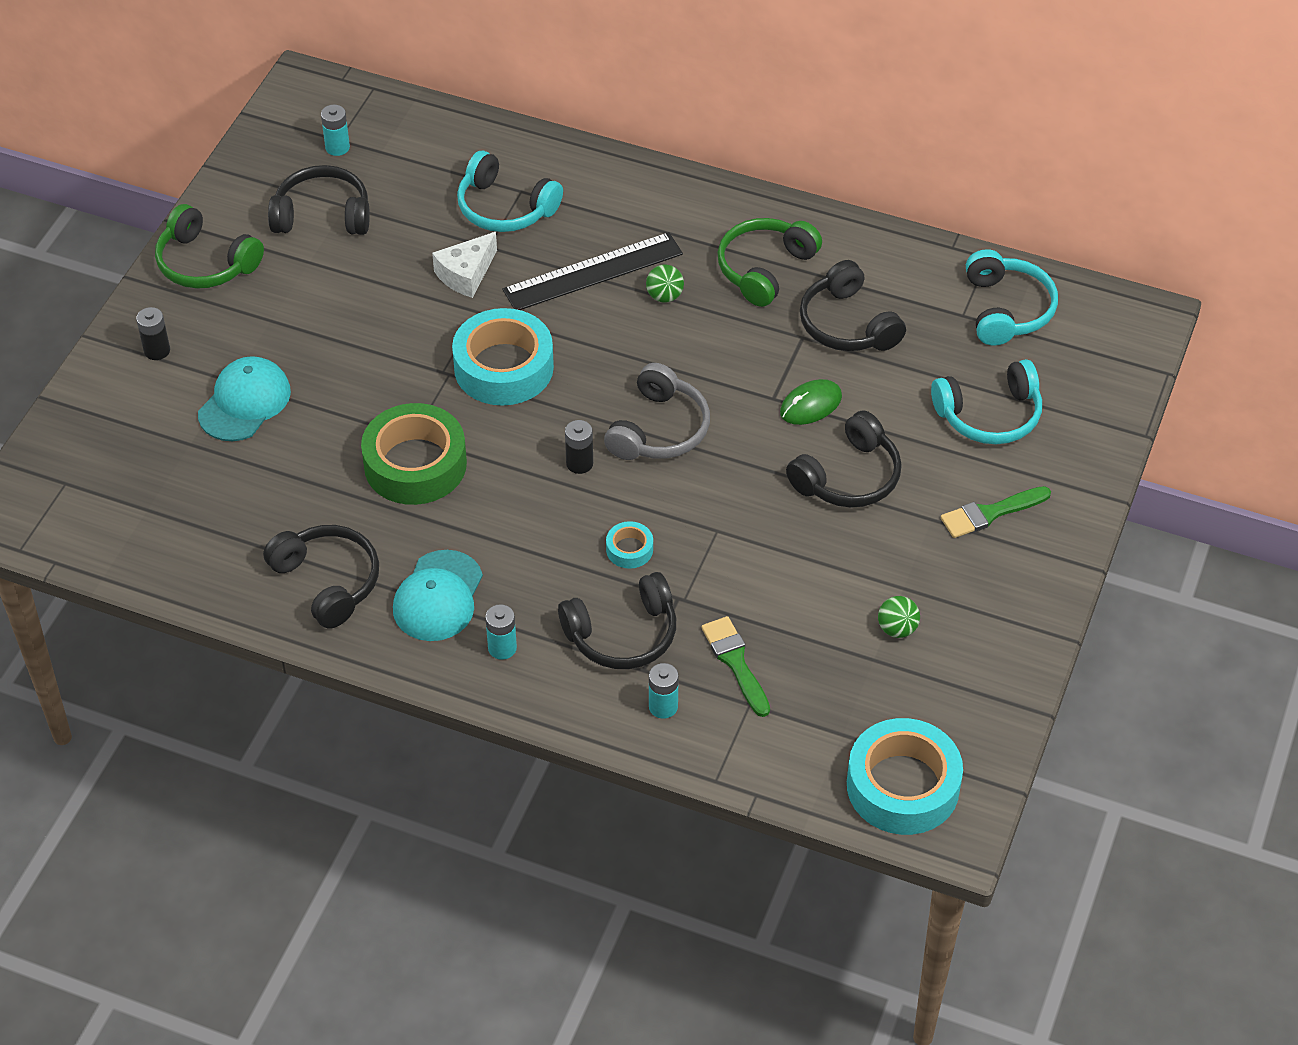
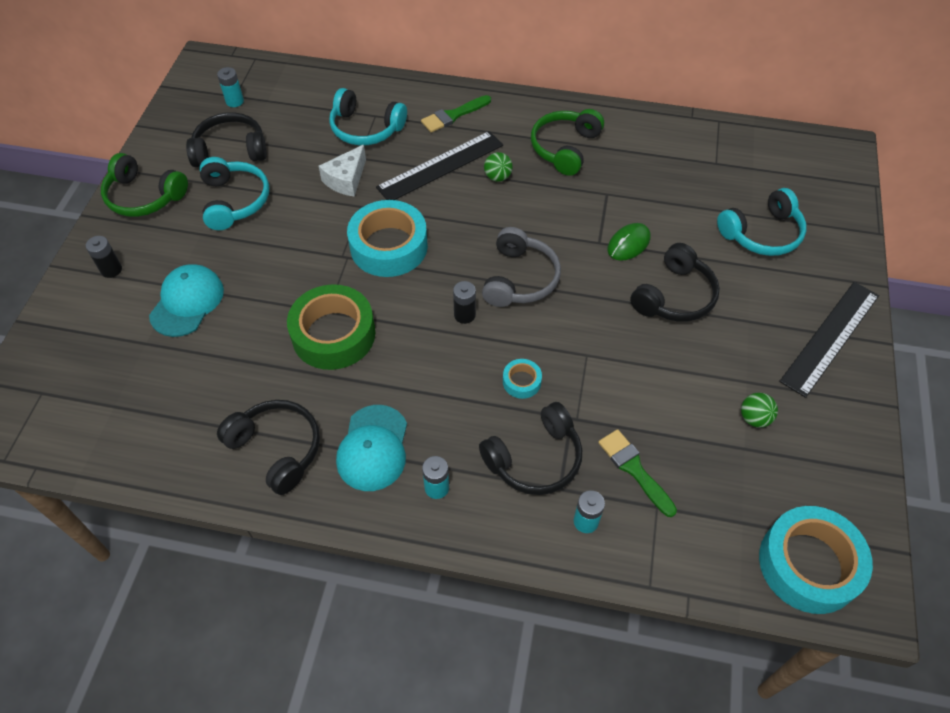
camera: 10 degrees left, 5 degrees up
(847, 324) = (636, 180): black headphones -> none
(990, 513) = (791, 310): green brush -> green brush (453, 115)
(1007, 309) = (745, 155): turquoise headphones -> turquoise headphones (234, 201)
(1027, 552) = (830, 337): none -> black ruler

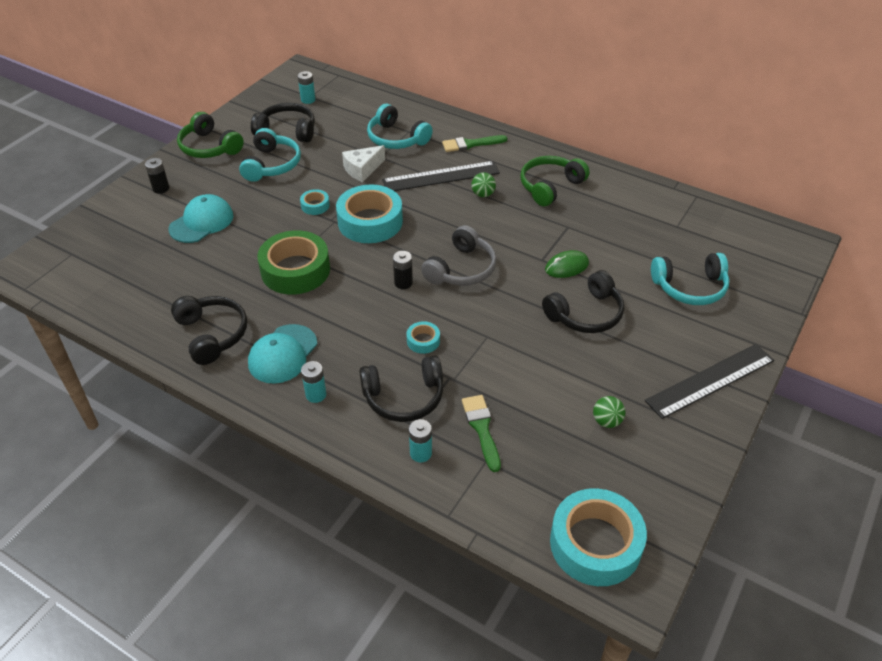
camera: 20 degrees right, 10 degrees down
(314, 242) = (315, 205): none -> turquoise tape

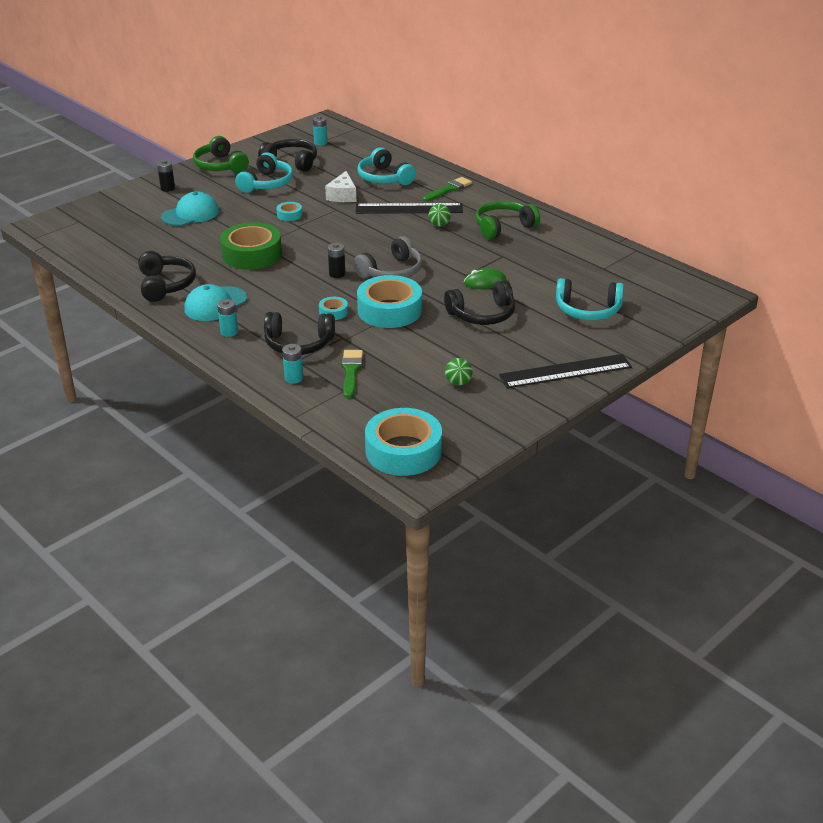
camera: 15 degrees right, 10 degrees down
(362, 169) = (342, 196): white cheese -> white cheese turned 60 degrees counterclockwise
(370, 222) = (330, 231): turquoise tape -> turquoise tape (389, 310)
(470, 144) = (448, 189): green brush -> green brush turned 135 degrees clockwise

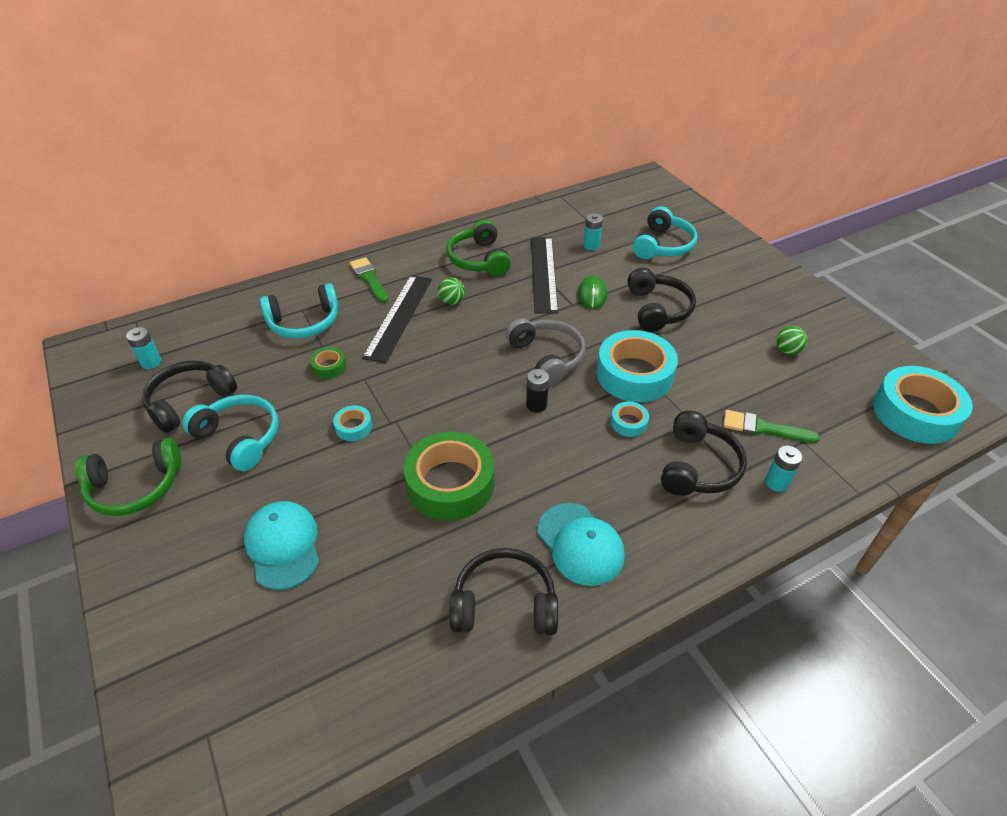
camera: 75 degrees left, 10 degrees up
(168, 188) = (167, 570): black battery -> none
(229, 332) = (659, 536): turquoise battery -> turquoise battery (591, 245)
(342, 196) = (329, 366): white cheese -> green tape
(565, 371) = (768, 281): black ruler -> black ruler (543, 273)

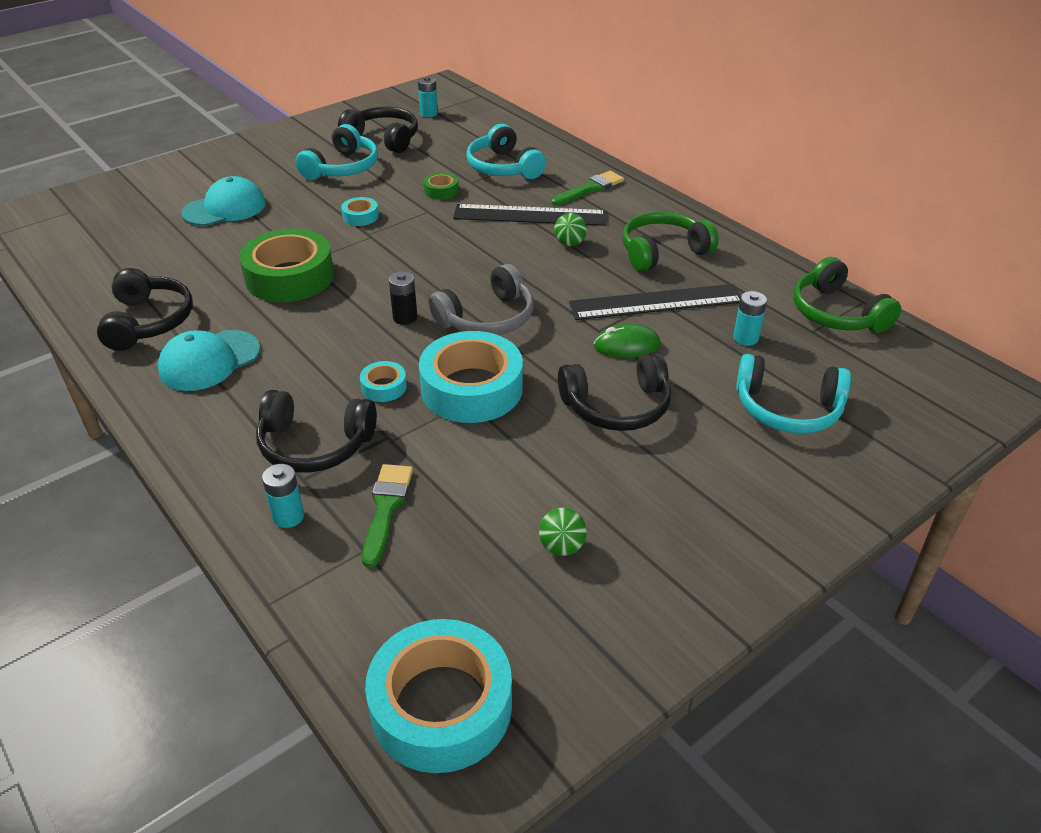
camera: 80 degrees right, 5 degrees down
(135, 487) = (288, 139): green headphones -> green headphones (836, 313)

